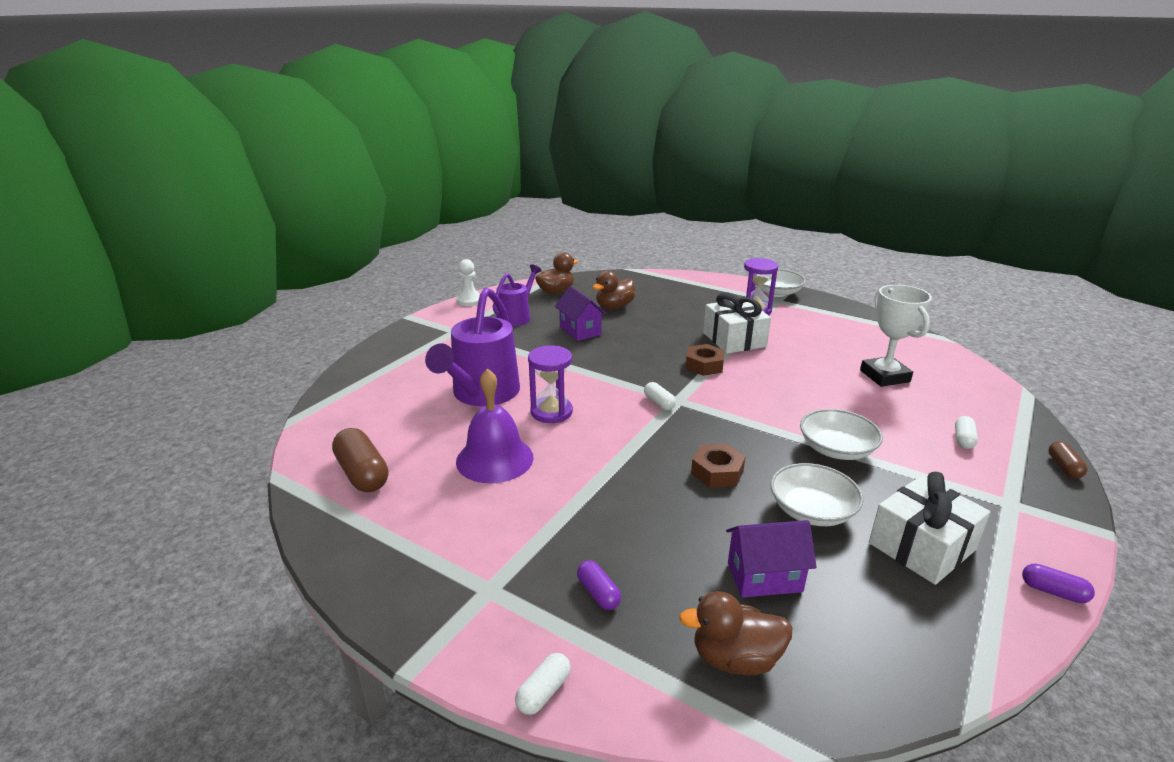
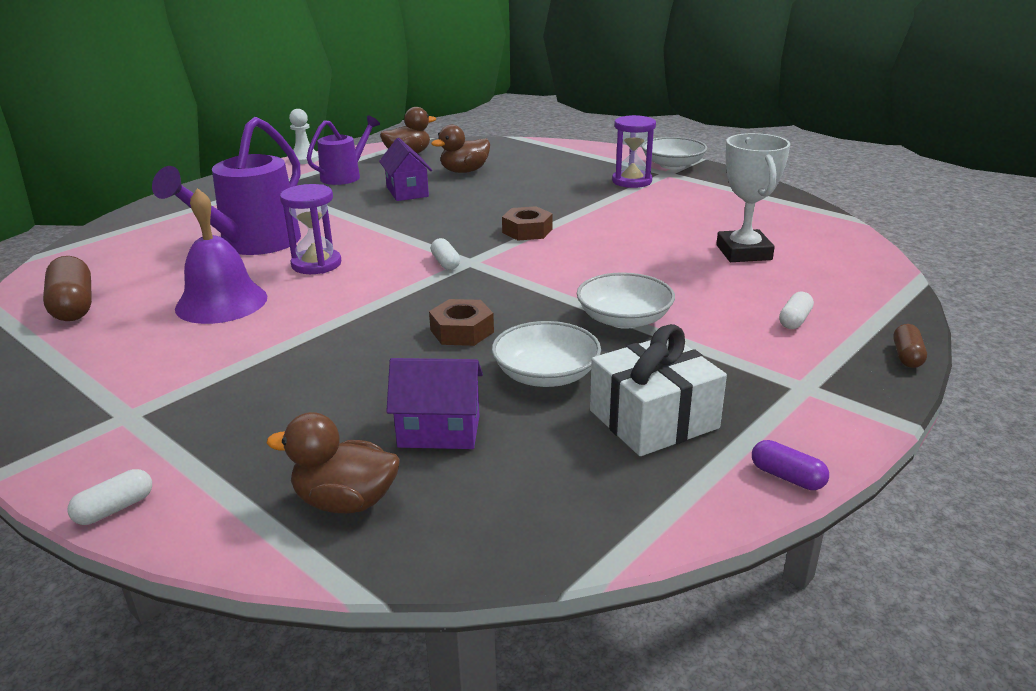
camera: 10 degrees right, 0 degrees up
(598, 593) = (240, 429): purple capsule -> none
(734, 340) = (583, 208): white gift -> none

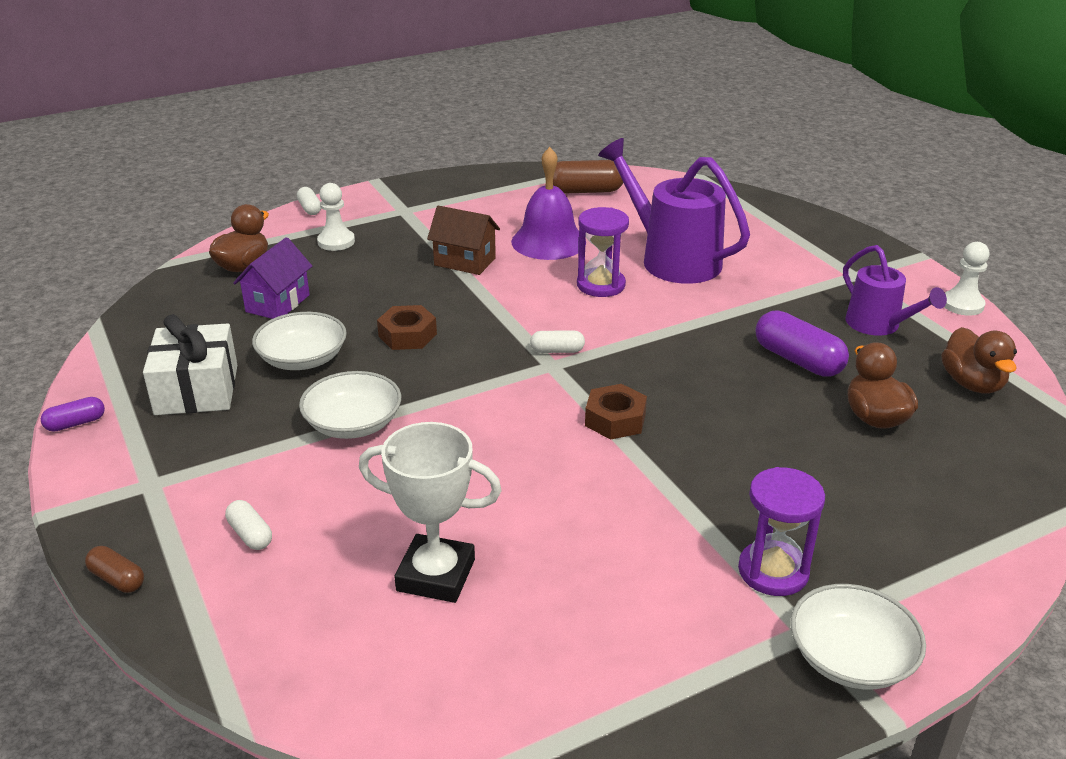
camera: 110 degrees right, 5 degrees up
(243, 442) = (336, 242): none -> white pawn
(284, 337) = (465, 262): none -> brown house
(407, 192) = (798, 360): purple house -> purple capsule

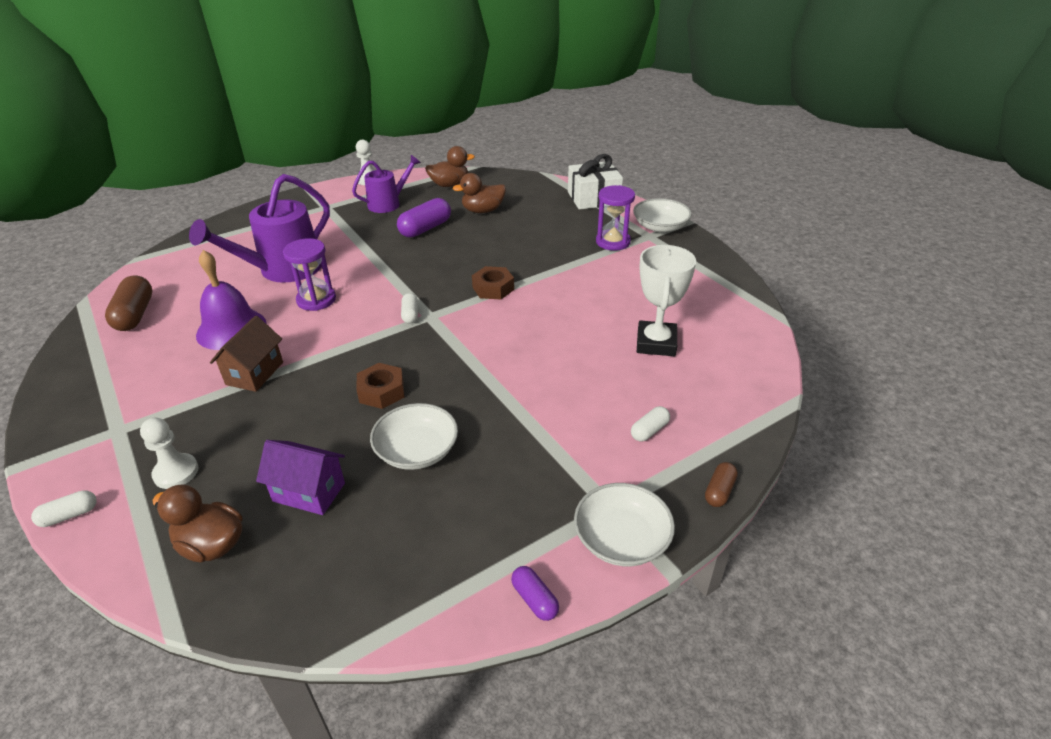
camera: 95 degrees left, 5 degrees up
(196, 390) = (469, 515): white gift -> white gift (593, 198)
(353, 423) = (511, 402): white bowl -> white bowl (621, 539)

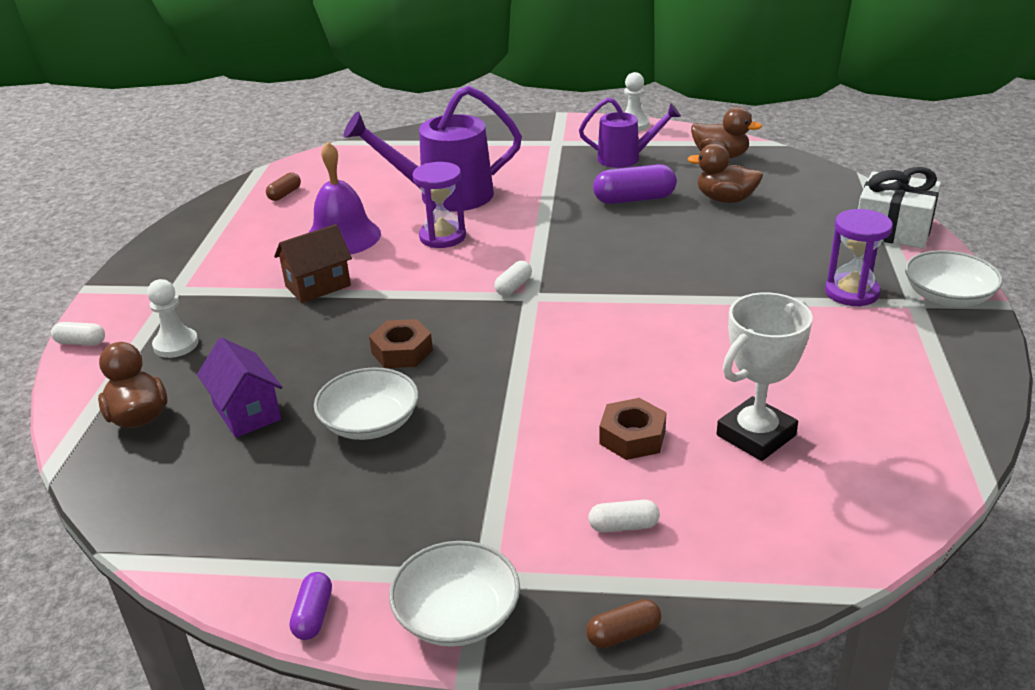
camera: 40 degrees right, 5 degrees down
(135, 315) = (284, 194): brown capsule -> brown capsule, size x0.54
(493, 288) = (633, 292): brown nut -> brown nut (632, 437)

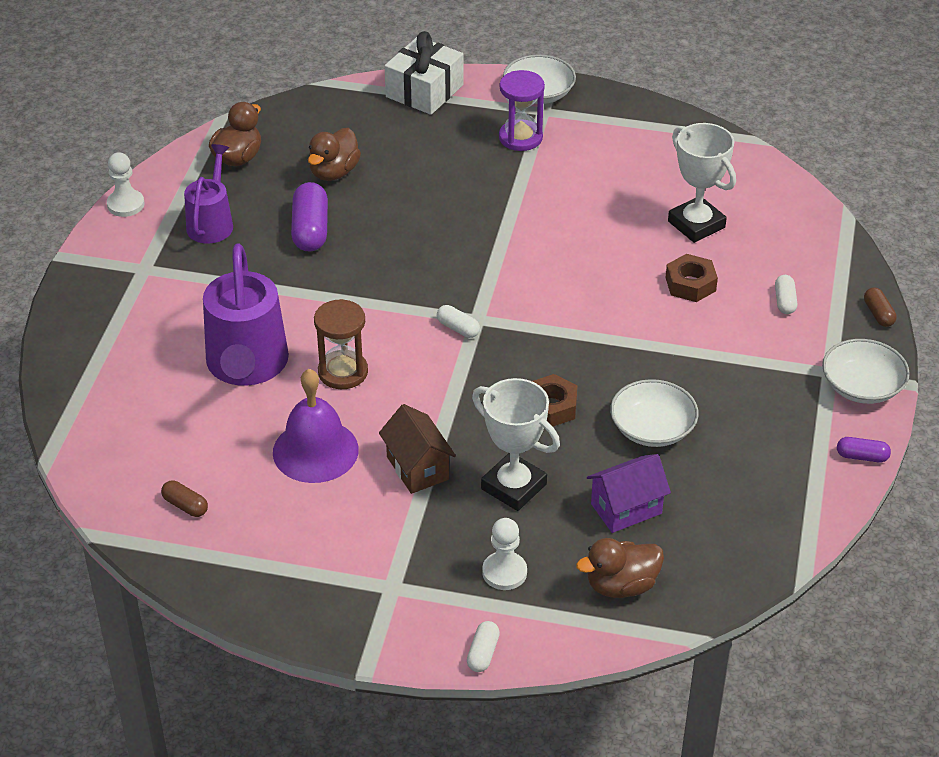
camera: 85 degrees left, 10 degrees up
(288, 339) = (514, 486): none -> white trophy
(442, 237) = (343, 372): purple hourglass -> brown hourglass

